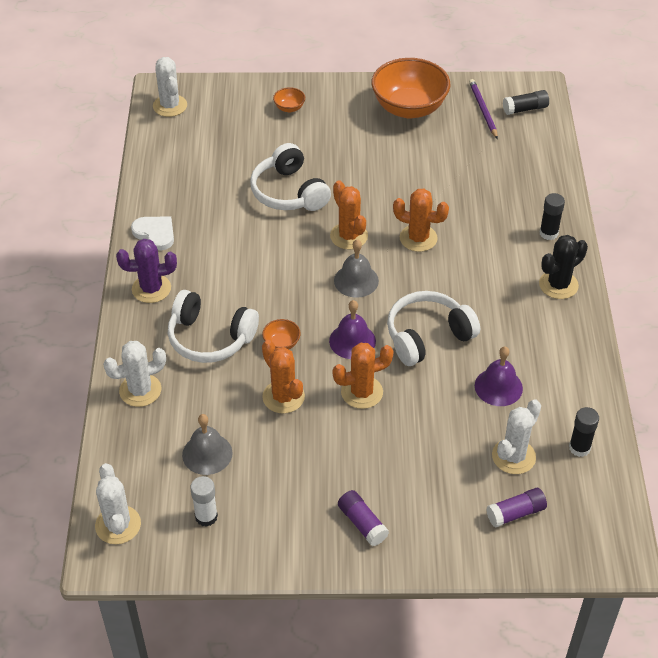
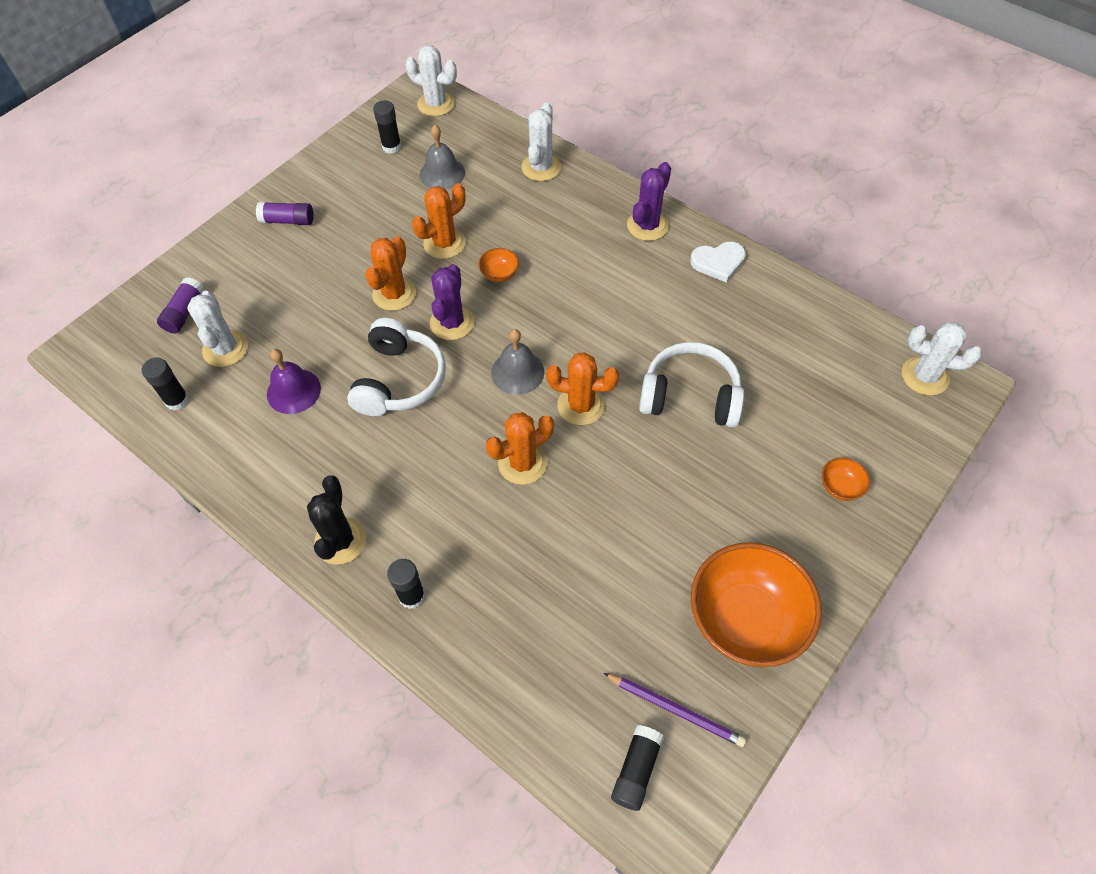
camera: 130 degrees right, 10 degrees up
(206, 516) = (391, 147): white glue stick -> black glue stick
(210, 338) = (553, 233): white headphones -> none
(283, 397) = (444, 243): orange cactus -> orange cactus turned 45 degrees counterclockwise
(352, 341) = (452, 323): purple bell -> purple cactus

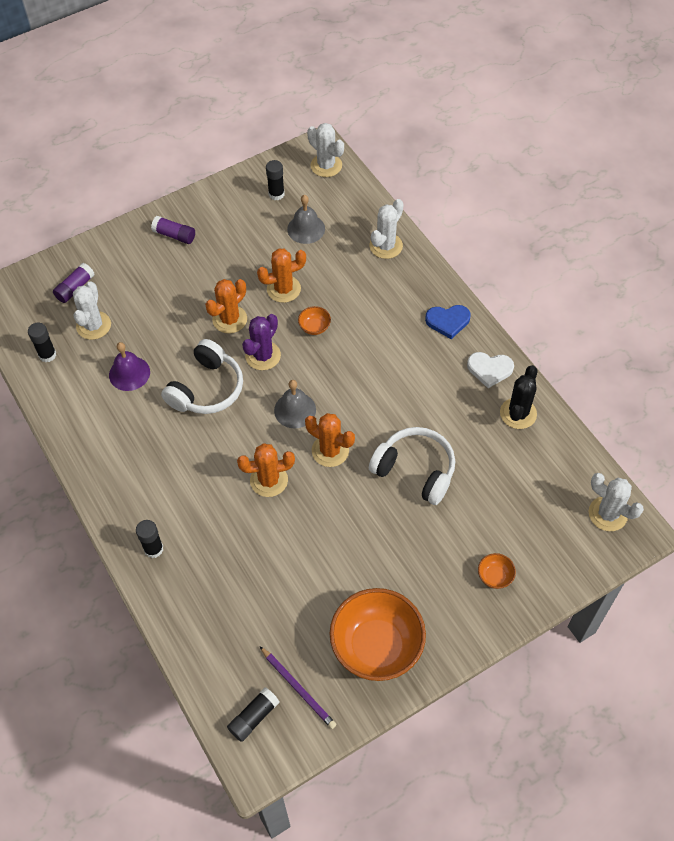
camera: 20 degrees right, 0 degrees up
(340, 541) = (121, 494): black cactus -> black cactus (518, 413)
(647, 226) = (448, 321): purple cactus -> blue heart

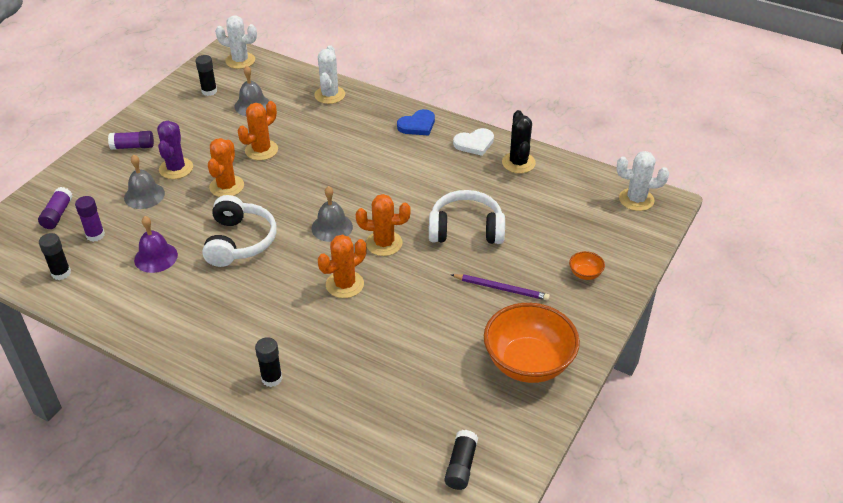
camera: 30 degrees left, 15 degrees down
(93, 325) = (95, 235): white cactus -> purple glue stick
(155, 298) = (144, 195): none -> grey bell
(263, 356) = (275, 201): purple cactus -> purple cactus (176, 168)
(298, 688) = (484, 425): purple pencil -> purple pencil (501, 288)
(314, 327) = (308, 166): orange bowl -> none

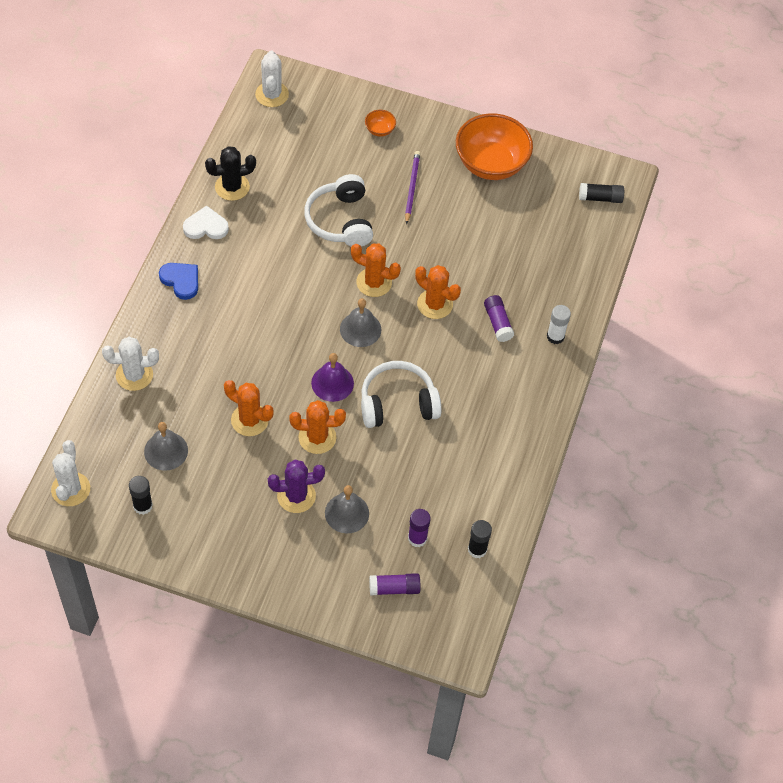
camera: 105 degrees left, 15 degrees up
(133, 146) = (265, 554): purple glue stick -> purple glue stick (498, 323)
(156, 257) = (436, 471): purple bell -> purple bell (332, 383)
(272, 378) = (555, 336): black glue stick -> white glue stick
(384, 243) = (374, 282): orange cactus -> orange cactus turned 60 degrees counterclockwise
(474, 143) = (206, 226): white heart -> white heart turned 60 degrees counterclockwise

